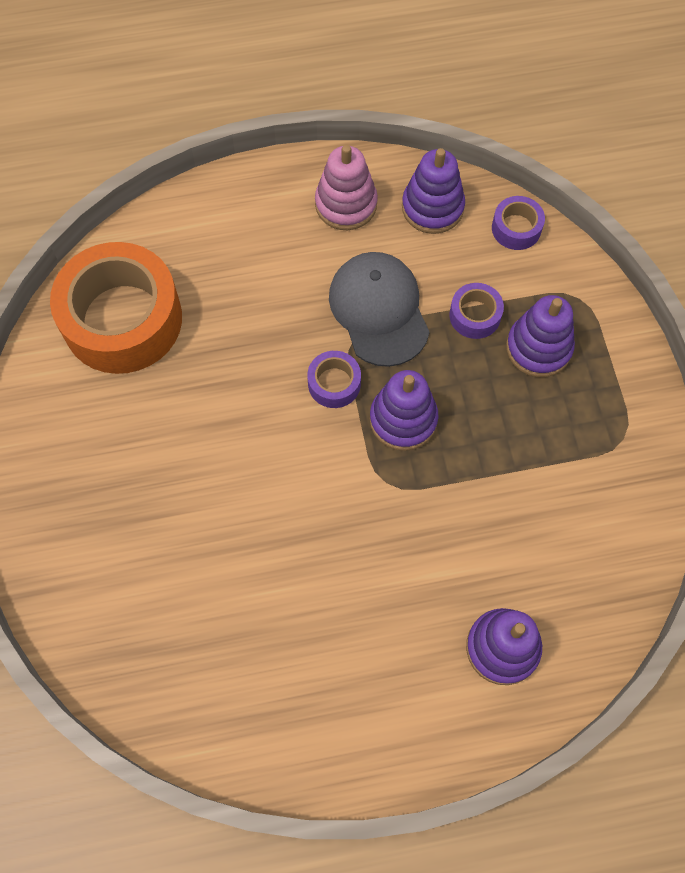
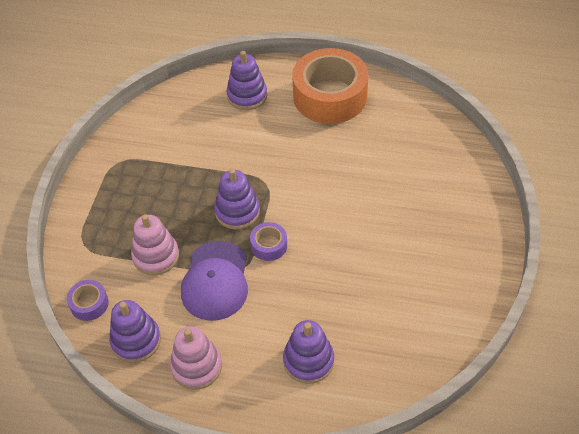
camera: 155 degrees left, 15 degrees down
(122, 319) = (396, 336): orange tape -> orange tape (330, 96)
(379, 310) = (215, 281): grey cap -> purple cap
(475, 315) = (156, 256): purple tape -> pink stacking toy
(538, 348) = (130, 224): purple stacking toy -> purple stacking toy (308, 360)

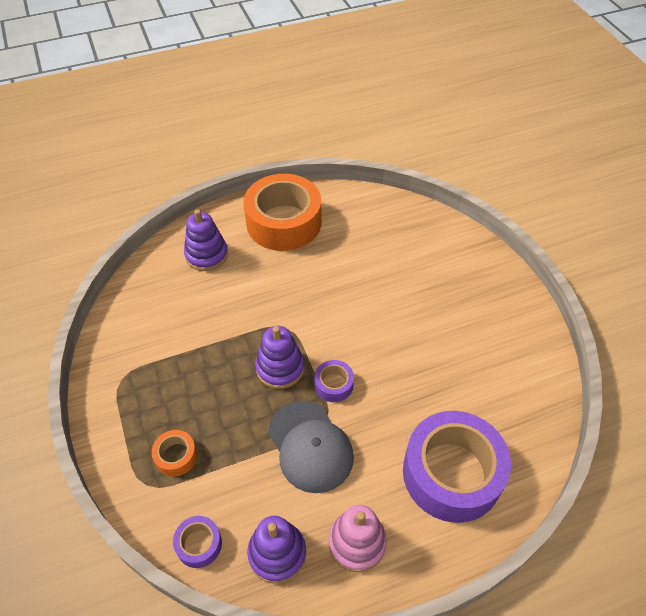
camera: 35 degrees left, 0 degrees up
(116, 236) = (176, 456): none -> orange tape
(156, 256) = (232, 454): pink stacking toy -> none
(215, 281) = (310, 446): purple cap -> grey cap
(308, 360) = (452, 473): purple stacking toy -> purple tape

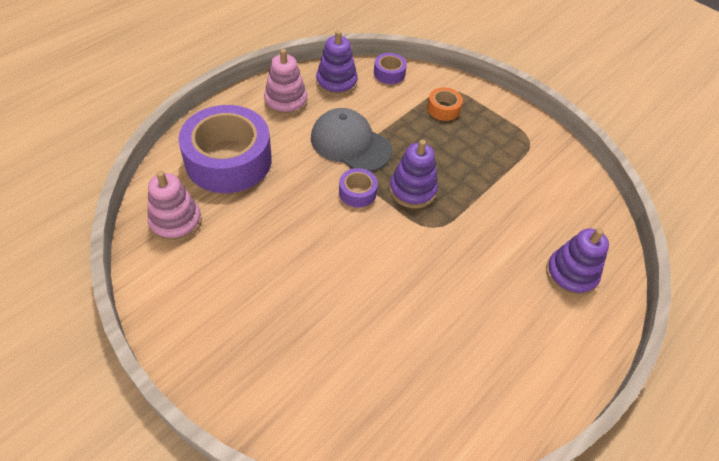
camera: 150 degrees right, 0 degrees up
(283, 222) = (527, 355): orange tape -> none
(519, 416) = (176, 222): none -> pink stacking toy

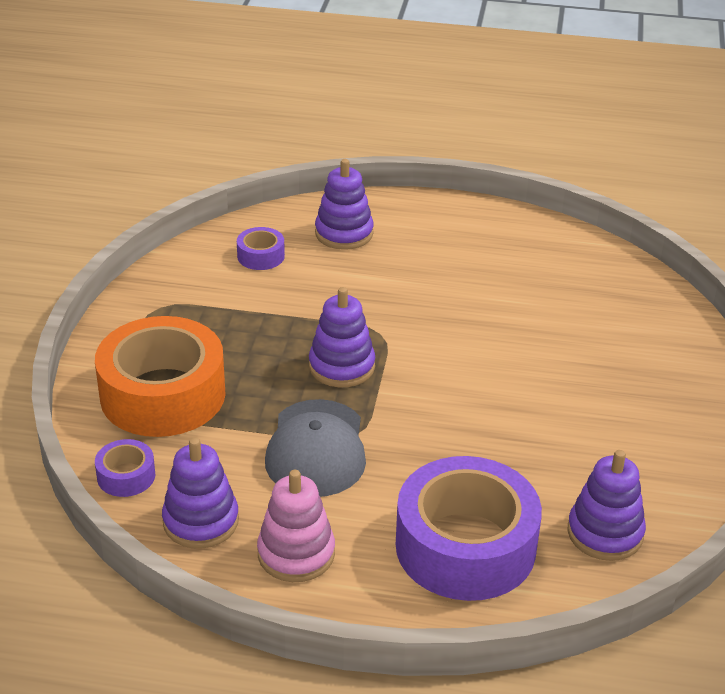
camera: 120 degrees left, 15 degrees down
(176, 222) = (605, 533): pink stacking toy -> purple stacking toy
(357, 192) = (392, 407): purple tape -> purple tape (261, 256)
(443, 109) = (163, 394): orange tape -> orange tape, size x2.31

